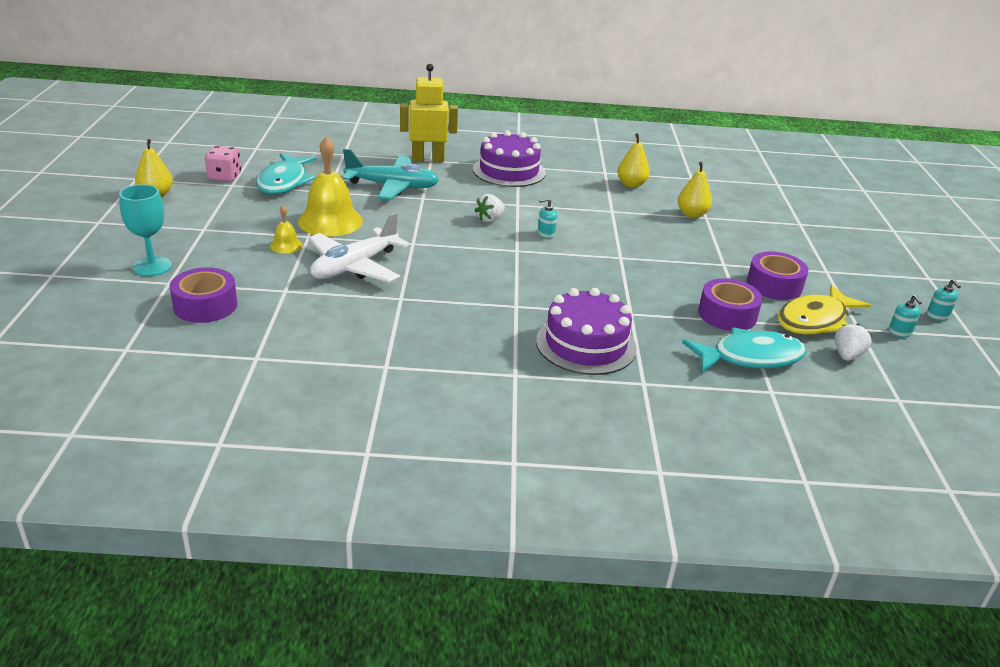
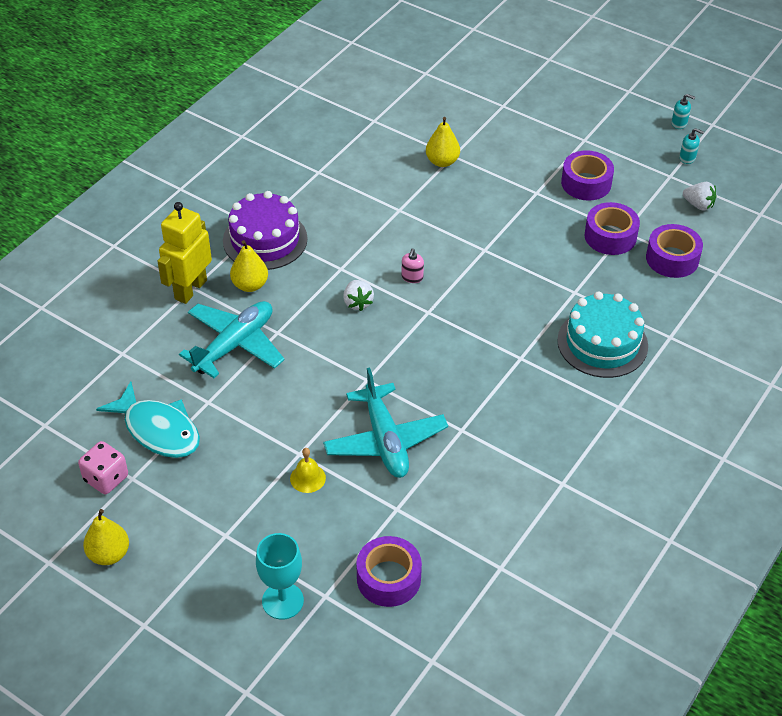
camera: 55 degrees left, 15 degrees up
(330, 221) = (278, 424): yellow bell -> none
(355, 267) = (385, 440): white plane -> turquoise plane
(546, 234) = (412, 277): turquoise soap dispenser -> pink soap dispenser
(586, 344) = (602, 343): purple cake -> turquoise cake
(631, 184) = (357, 168): yellow pear -> yellow pear (250, 285)
(750, 357) = (672, 258): turquoise fish -> purple tape
(815, 320) = (646, 192): yellow fish -> none
(847, 355) = (698, 205): white strawberry -> white strawberry turned 150 degrees clockwise

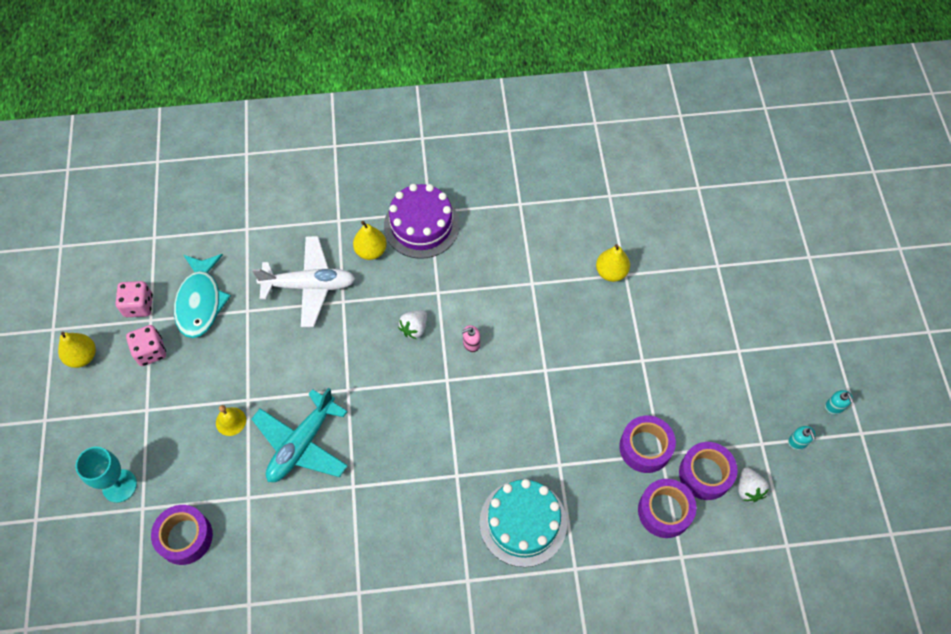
camera: 50 degrees right, 15 degrees up
(167, 497) = (151, 351): none -> pink dice
(190, 289) = (335, 220): yellow robot -> none
(234, 345) = (309, 285): turquoise plane -> white plane
(586, 183) = (688, 387): purple tape -> purple tape (705, 474)

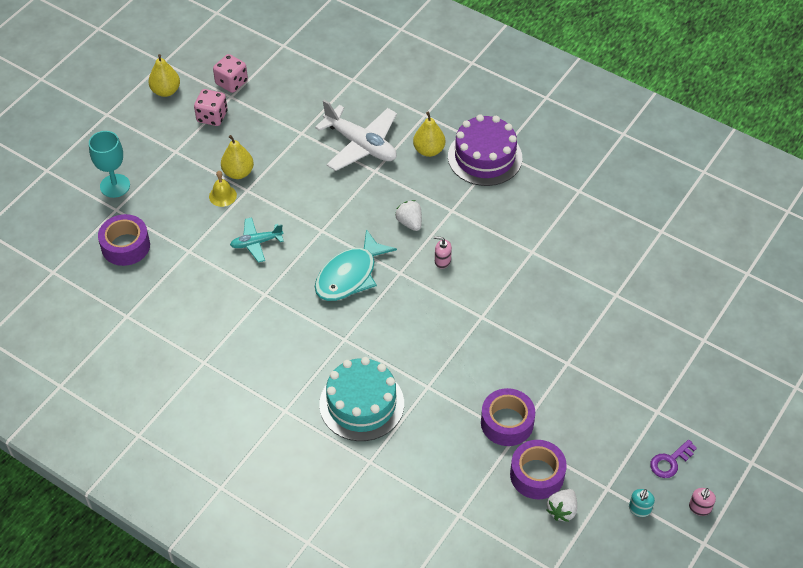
camera: 40 degrees right, 10 degrees down
(200, 302) = (275, 106): turquoise fish -> turquoise fish (350, 275)
(302, 444) = (256, 243): turquoise plane -> turquoise plane, size x0.56
(414, 328) = (409, 222): white strawberry -> white strawberry turned 75 degrees clockwise
(611, 272) = (605, 285): yellow pear -> yellow pear (238, 172)
(664, 511) = (477, 475): purple tape -> none
(783, 385) = (670, 461): none -> purple key
(834, 407) = (699, 508): turquoise soap dispenser -> pink soap dispenser

